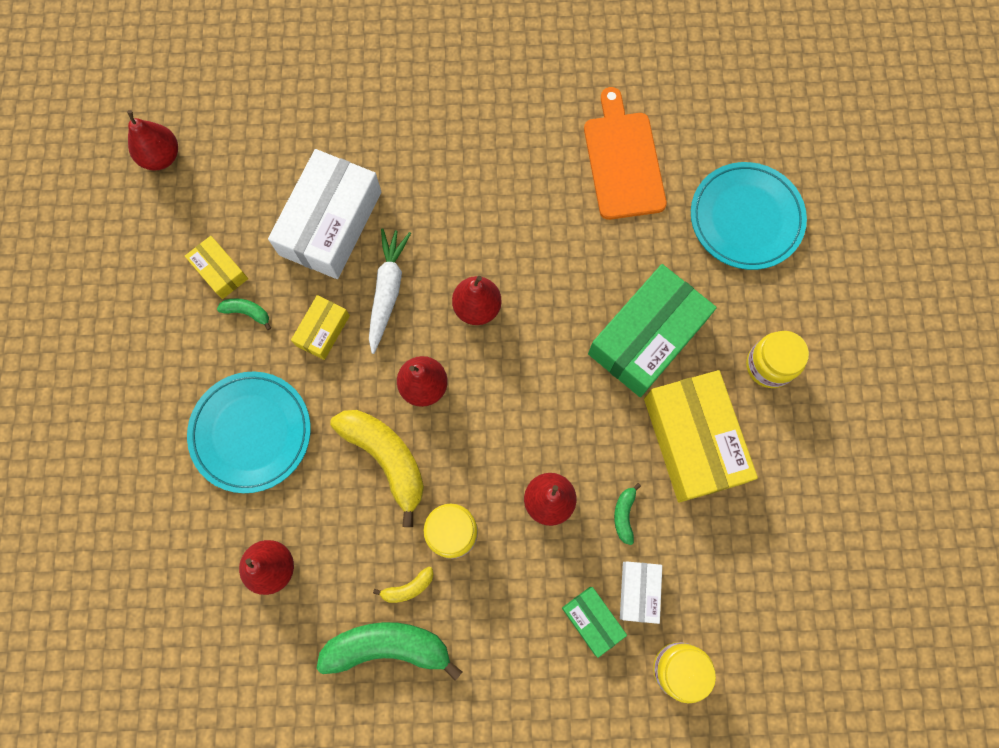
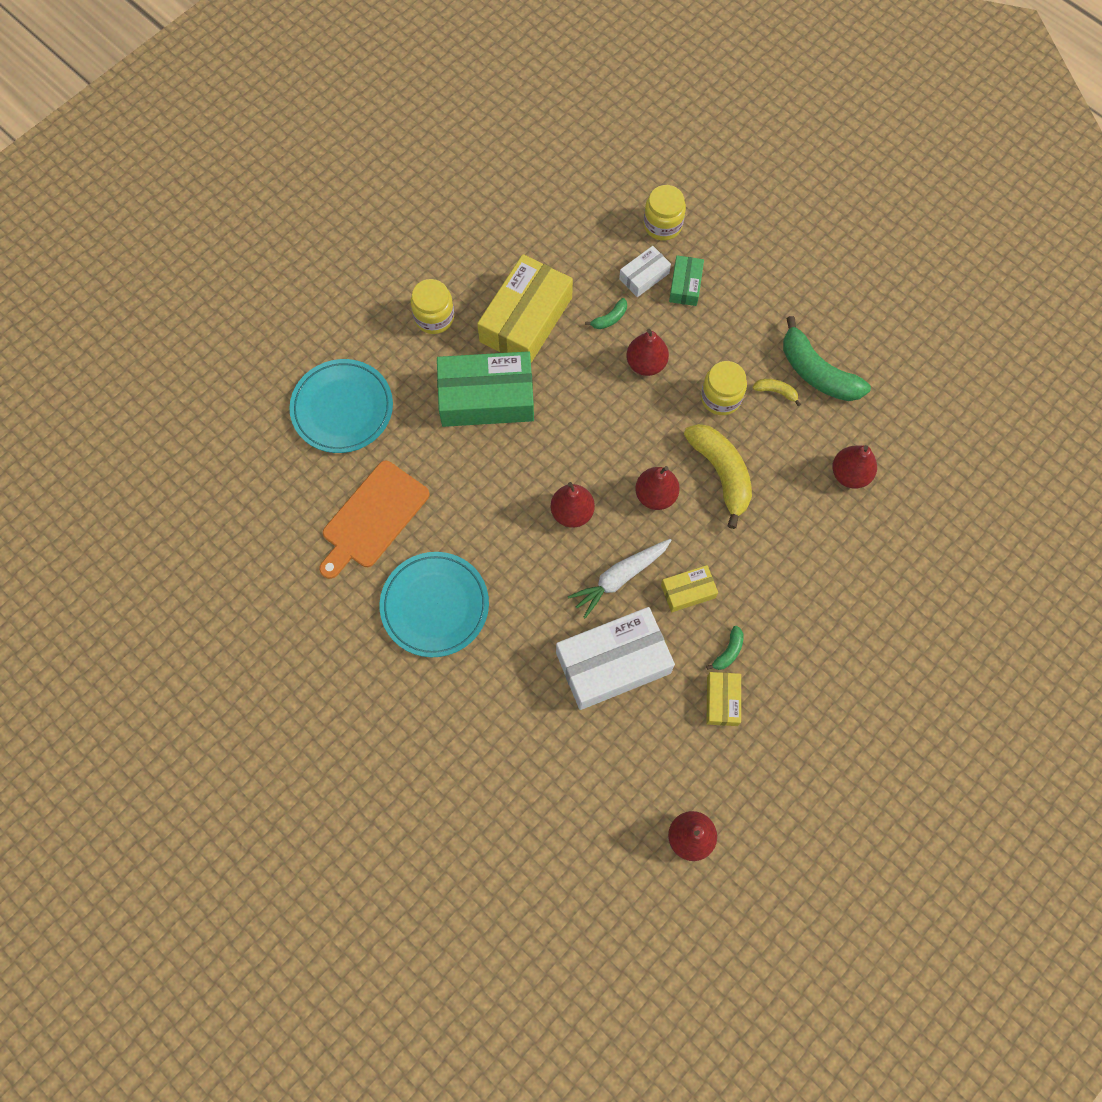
camera: 135 degrees left, 5 degrees down
(247, 312) = (728, 652): green banana -> green banana turned 120 degrees counterclockwise
(251, 433) = (794, 567): turquoise plate -> turquoise plate (435, 606)
(386, 458) = (721, 473): yellow banana -> yellow banana turned 150 degrees clockwise

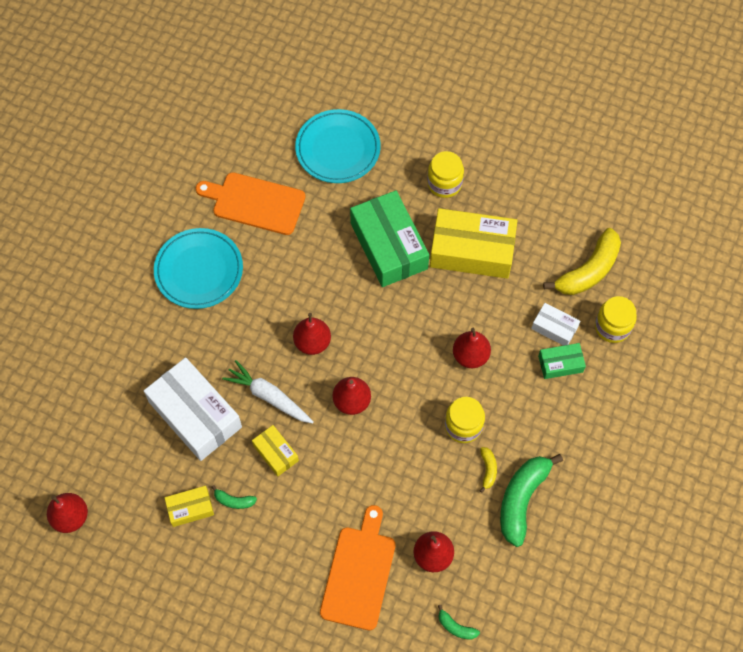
camera: 70 degrees right, 5 degrees down
(610, 318) = (501, 314): green banana -> green banana (456, 627)
(721, 473) = (392, 447): yellow banana -> yellow banana (588, 271)
(847, 551) = (359, 573): none -> orange cutting board

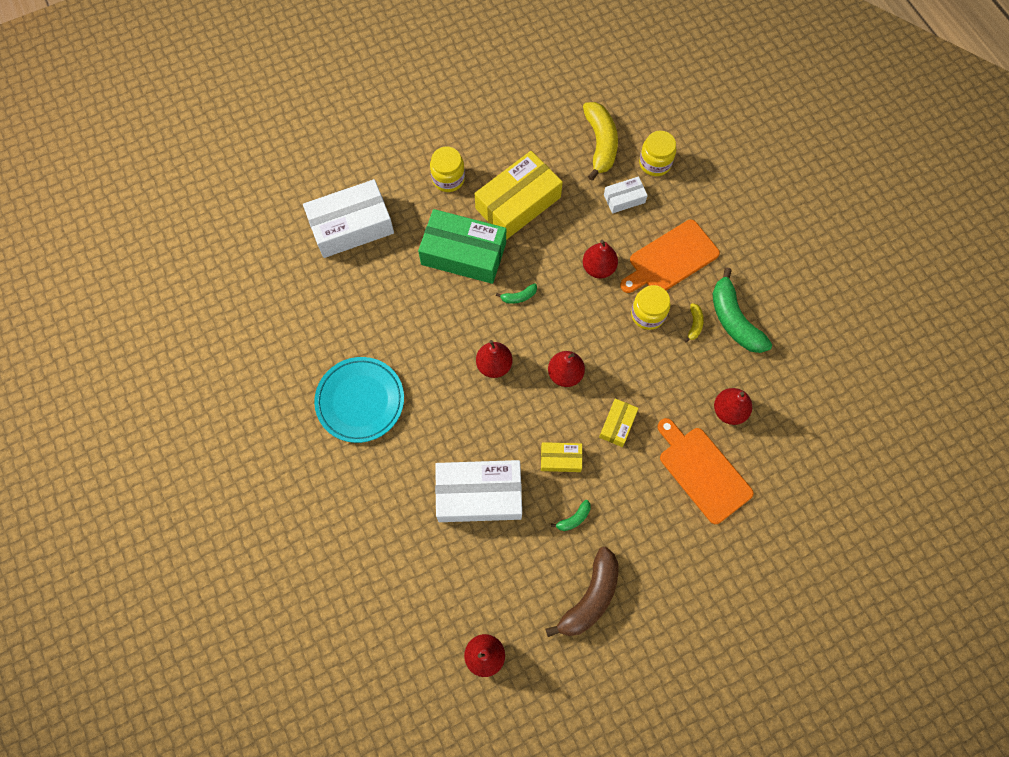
camera: 50 degrees left, 5 degrees up
(178, 562) = (590, 597): none -> brown banana
(190, 508) = (553, 556): yellow box -> yellow box (617, 425)
(255, 203) = (341, 317): orange cutting board -> orange cutting board (670, 259)
(269, 396) = (511, 429): white carrot -> none
(338, 149) = (351, 226): turquoise plate -> white box
(456, 627) = (793, 436): green banana -> green banana (519, 297)
(488, 470) = (694, 324): yellow banana -> yellow banana turned 60 degrees clockwise
(560, 364) = (654, 216): green box -> none

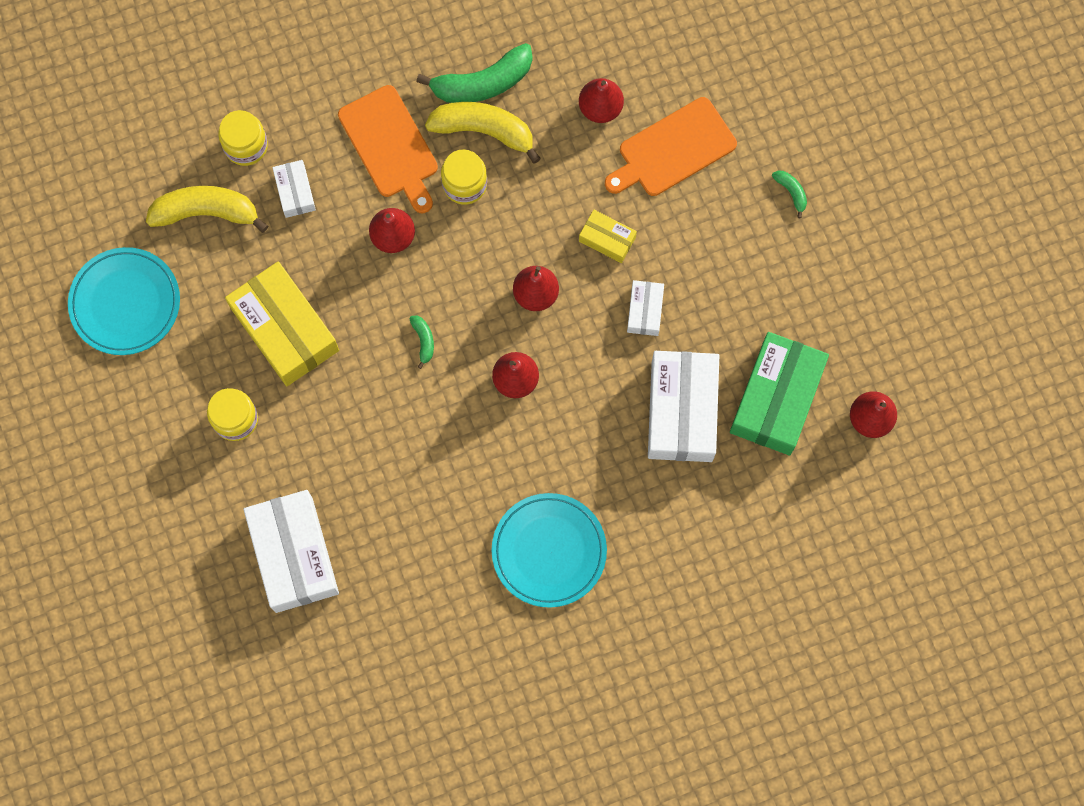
camera: 85 degrees left, 5 degrees up
(463, 253) = (353, 407): green box -> green box (776, 398)
(527, 102) = (125, 303): none -> turquoise plate
(560, 459) = (645, 311): yellow box -> white box
(574, 518) = (719, 303): green banana -> green banana (791, 192)
(590, 597) = (811, 295): brown banana -> none
(694, 324) = (484, 131): yellow banana -> yellow banana, size x2.22

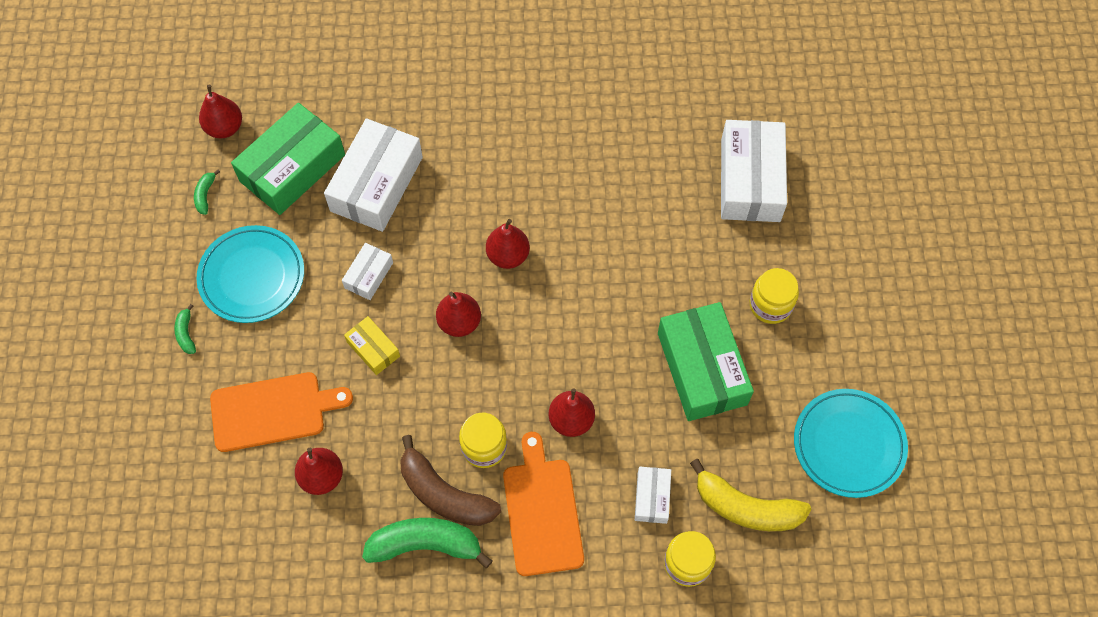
camera: 160 degrees left, 10 degrees down
(285, 329) = (702, 368): yellow box -> green box
(423, 341) = (577, 316): green banana -> green banana (205, 195)
(484, 131) = (444, 494): yellow banana -> brown banana
(549, 551) = (535, 116): turquoise plate -> turquoise plate (252, 276)

